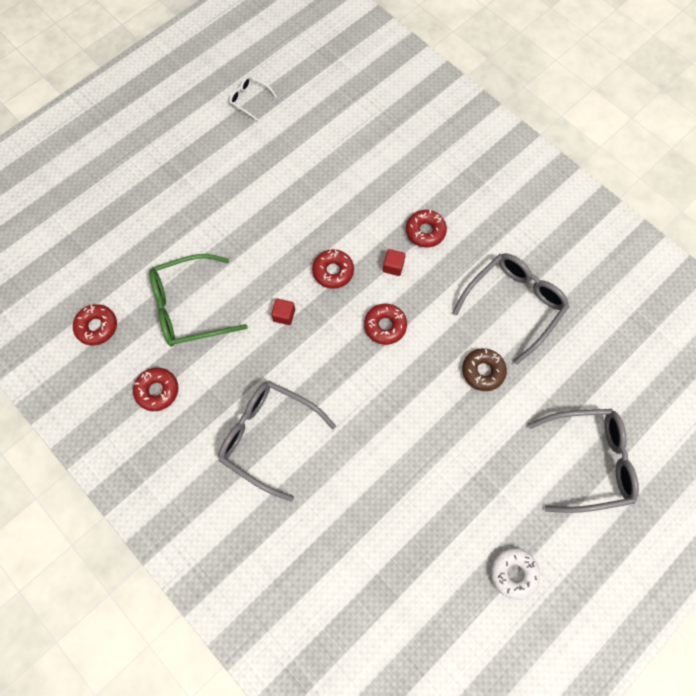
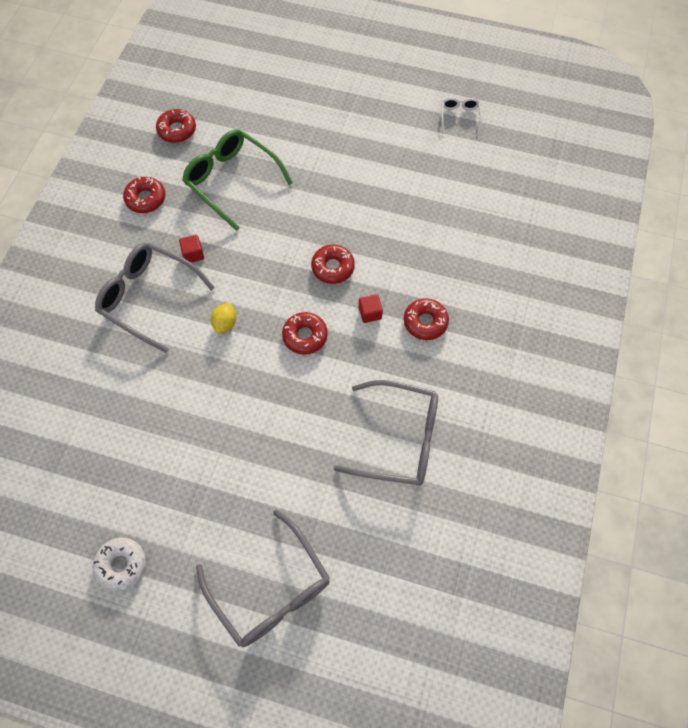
camera: 60 degrees right, 5 degrees down
(268, 436) = (148, 297): grey glasses -> grey glasses turned 60 degrees counterclockwise
(284, 315) = (266, 252): red cube -> red cube (193, 254)
(335, 383) = (225, 323): none -> yellow lemon
(483, 371) = (309, 443): brown donut -> none

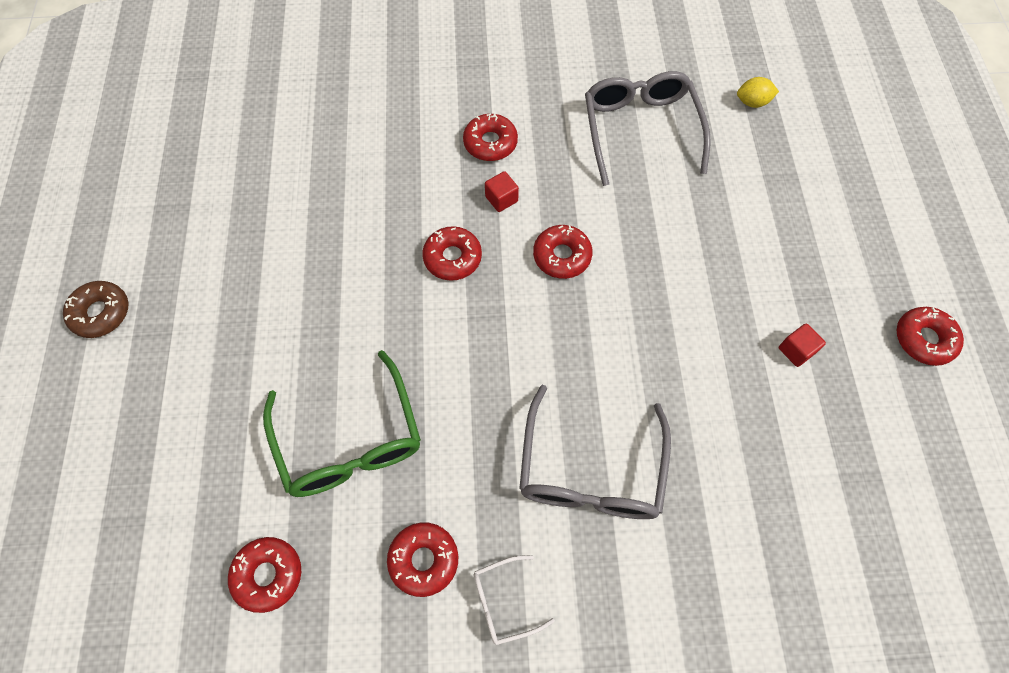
camera: 110 degrees left, 0 degrees up
(121, 565) = (924, 339): white donut -> red donut
(193, 254) = (497, 440): red cube -> red cube (796, 350)
(225, 323) = (585, 353): yellow lemon -> yellow lemon (752, 102)
(232, 181) = (349, 440): green glasses -> green glasses turned 45 degrees counterclockwise
(271, 589) = (852, 191): grey glasses -> none
(371, 80) = (101, 313): none -> brown donut
(459, 117) = (158, 185): white glasses -> white glasses (504, 601)

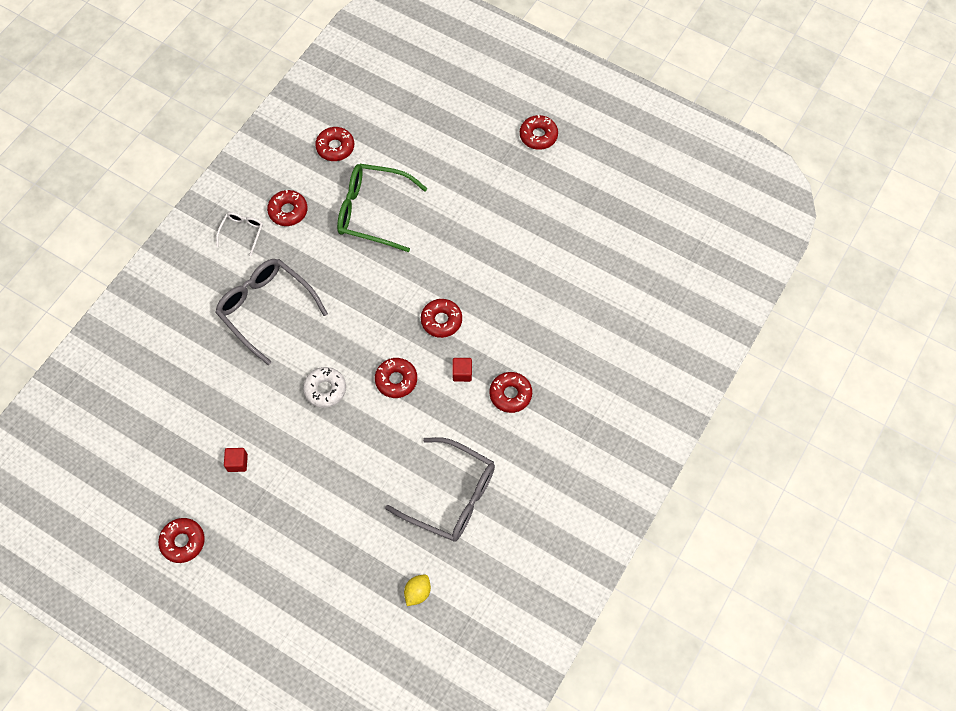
camera: 125 degrees right, 0 degrees up
(101, 313) = (538, 136): brown donut -> red donut
(634, 321) = (325, 389): none -> white donut

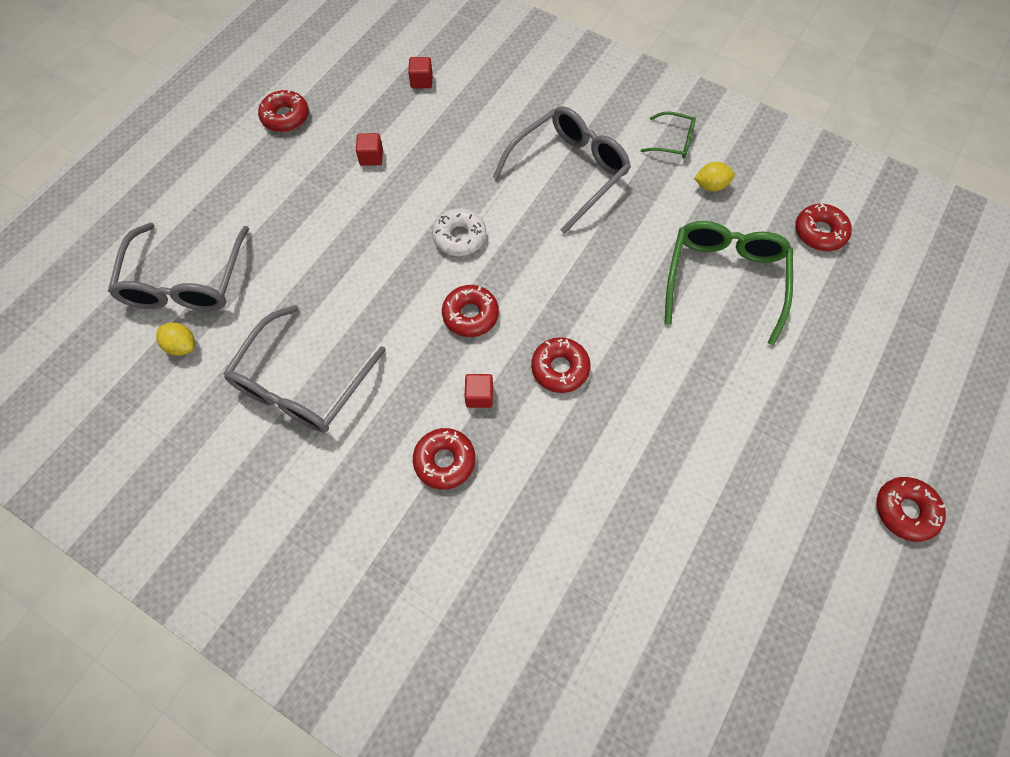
camera: 90 degrees right, 0 degrees up
(152, 426) = (421, 81): none -> red cube
(242, 232) = (673, 141): white glasses -> green glasses
(288, 211) = (710, 186): red donut -> yellow lemon
(357, 601) = (185, 281): none -> grey glasses

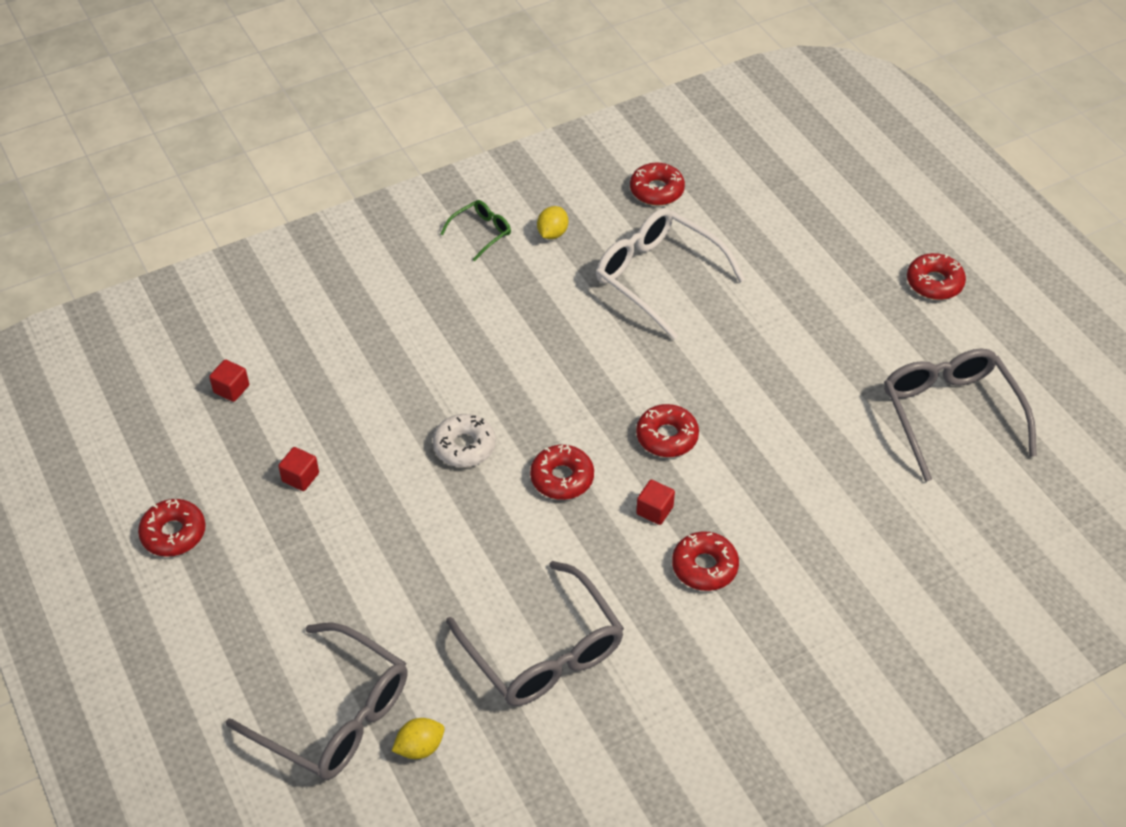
camera: 60 degrees left, 15 degrees down
(569, 171) = (453, 325): grey glasses -> grey glasses (950, 414)
(724, 280) = (657, 277): green glasses -> white glasses

